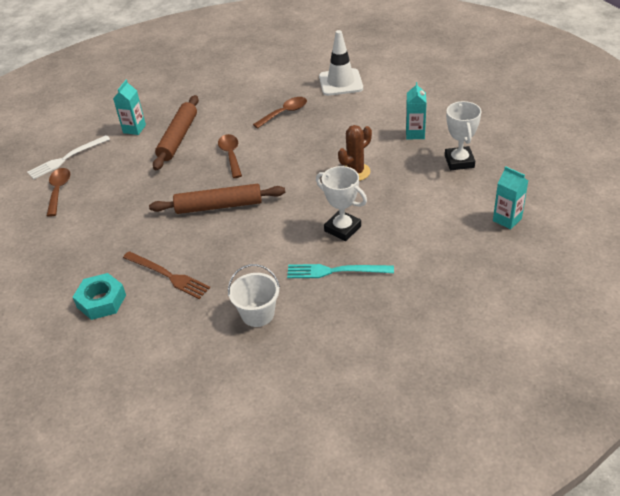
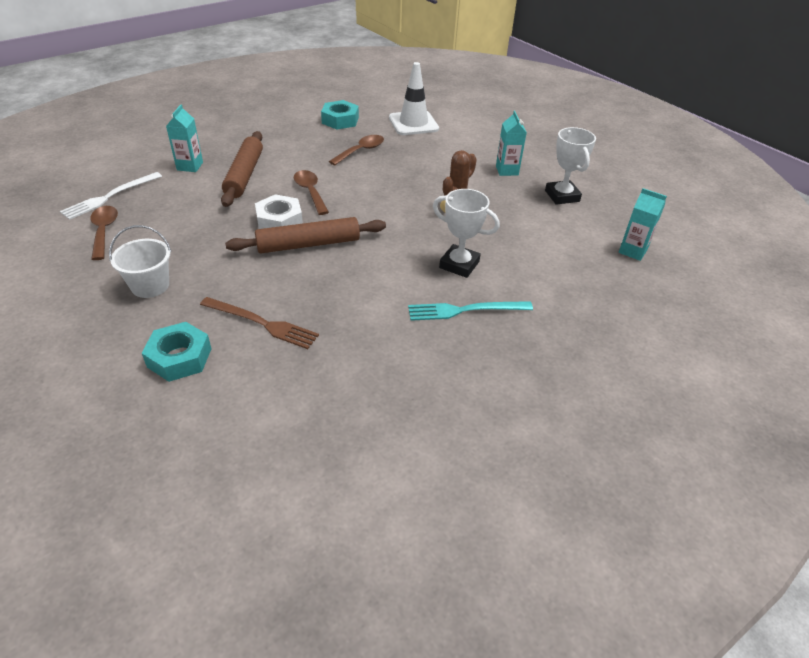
camera: 15 degrees left, 0 degrees up
(199, 183) = (279, 221): none -> white nut
(258, 314) = (386, 363): white bucket -> white bucket (150, 285)
(273, 80) = (340, 120): none -> turquoise nut

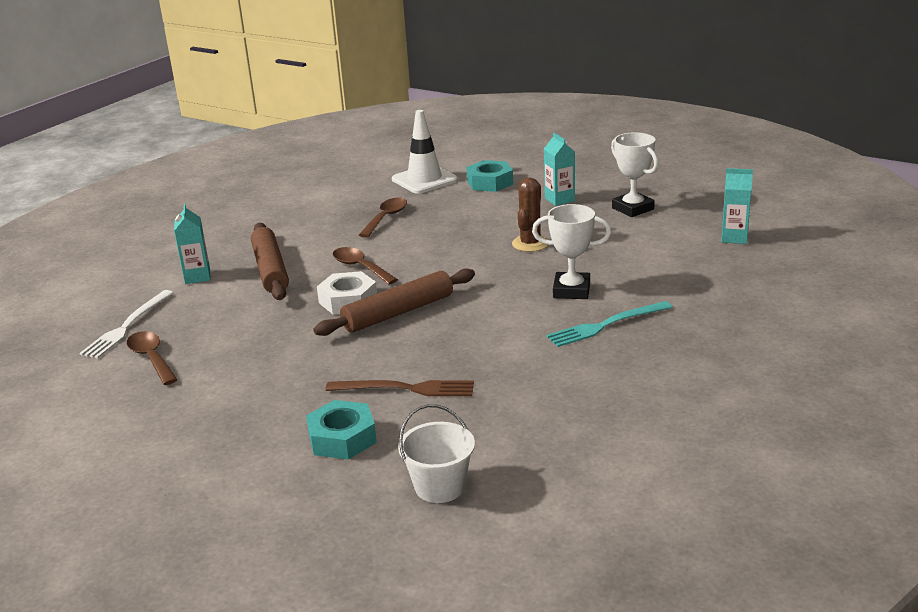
camera: 15 degrees left, 15 degrees down
(150, 285) = (253, 390): white bucket -> white bucket (440, 486)
(340, 120) = (338, 195): turquoise nut -> turquoise nut (490, 182)

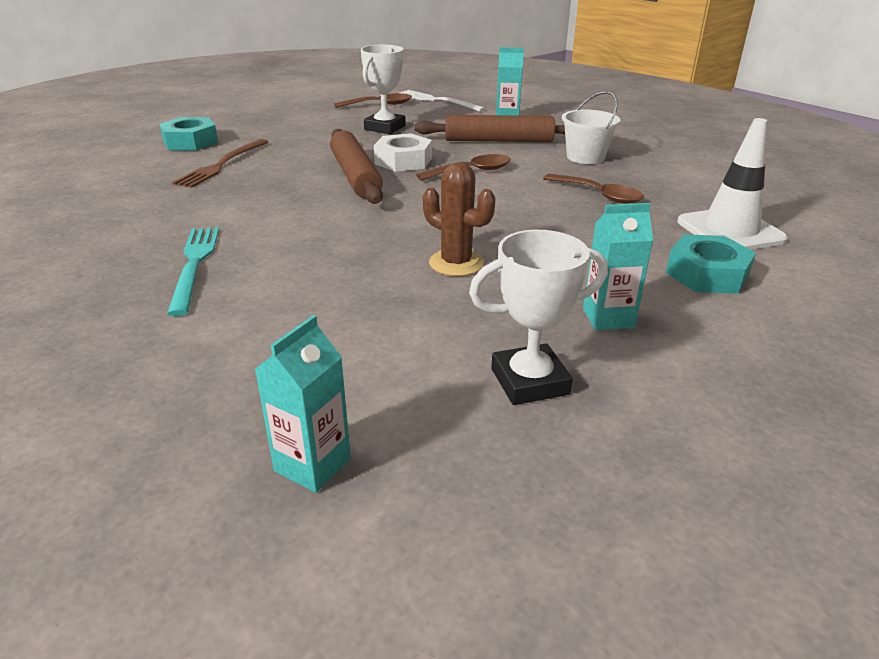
camera: 105 degrees right, 5 degrees up
(440, 486) = (83, 160): white bucket -> white bucket (585, 157)
(571, 290) = (299, 263): white trophy -> white trophy (385, 128)

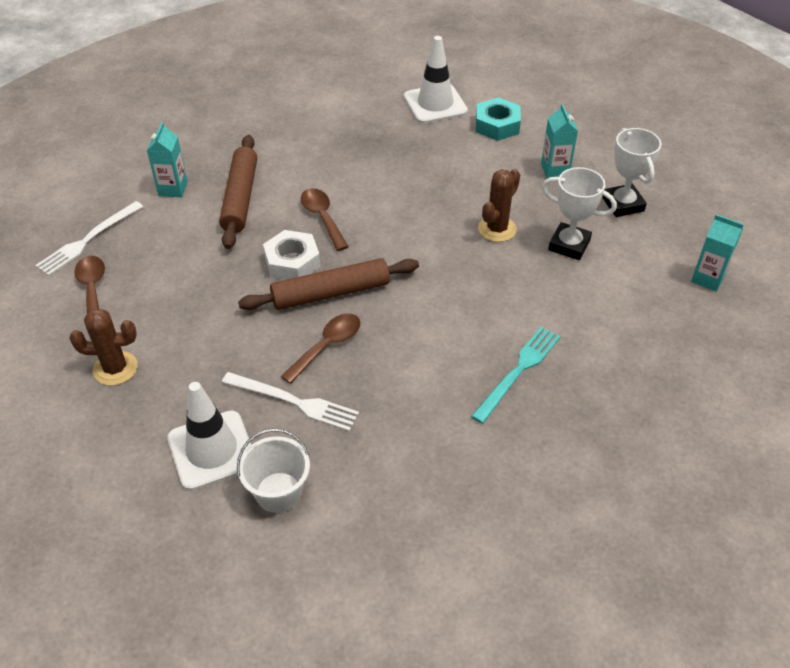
camera: 90 degrees left, 15 degrees up
(190, 142) = (212, 450): turquoise nut -> white traffic cone
(194, 264) = (518, 371): turquoise fork -> turquoise fork turned 135 degrees clockwise
(222, 165) = (294, 402): brown fork -> white fork
(292, 114) = (115, 368): none -> brown cactus
(385, 128) = (185, 280): white trophy -> white trophy (569, 245)
(585, 157) = (291, 149): white bucket -> white bucket (278, 492)
(599, 195) = (375, 152): brown spoon -> brown spoon (327, 346)

